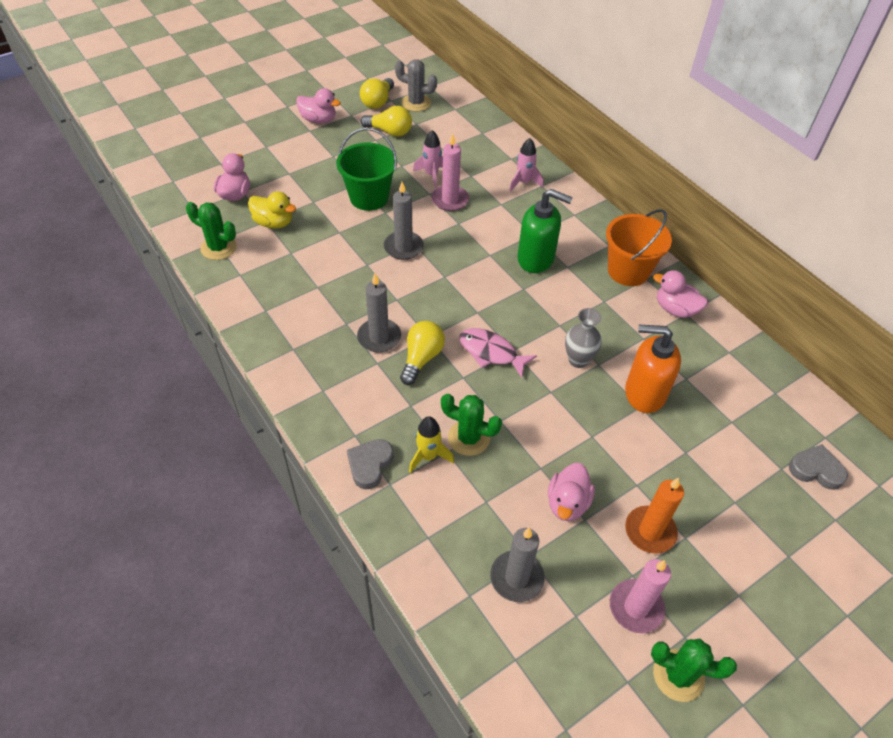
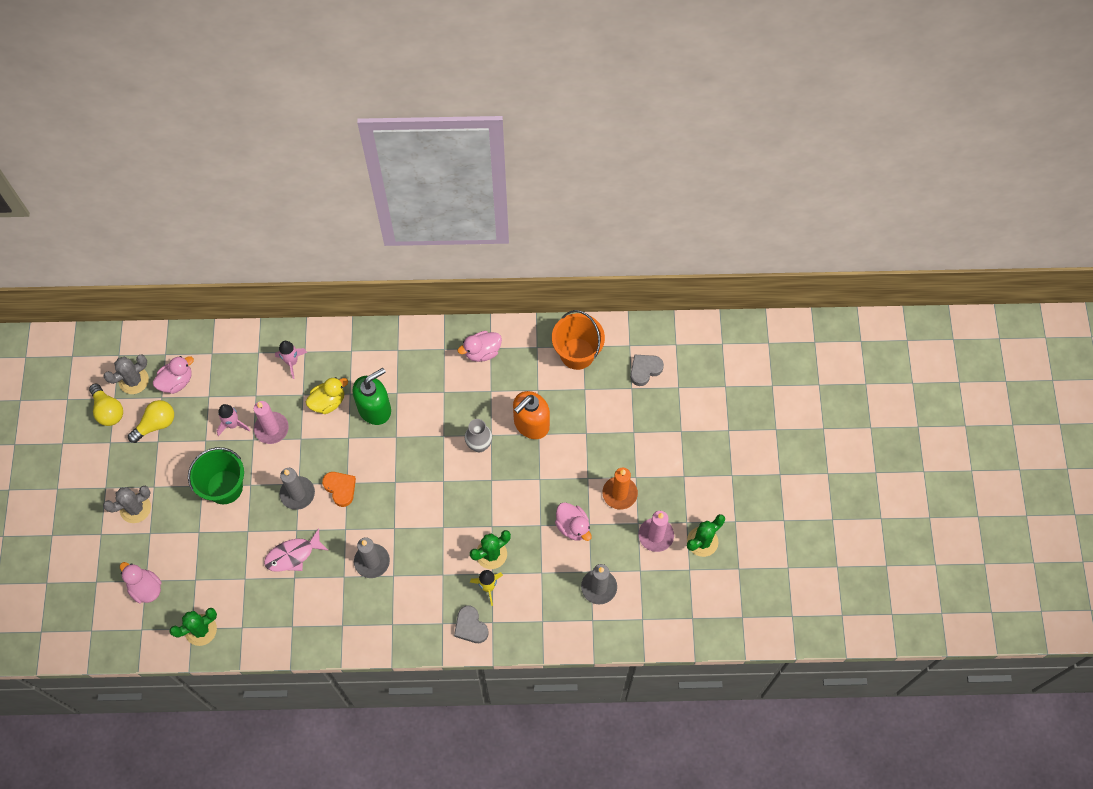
camera: 55 degrees left, 15 degrees up
(274, 223) = (202, 574): yellow duck -> yellow duck (328, 401)
(304, 155) = (135, 508): none -> grey cactus
(318, 120) = (96, 472): pink duck -> pink duck (176, 381)
(421, 358) = (409, 544): yellow light bulb -> none
(434, 275) = (340, 488): none -> orange heart
(491, 352) = (435, 496): pink fish -> pink fish (293, 555)
(628, 271) = (429, 355): orange bucket -> orange bucket (577, 353)

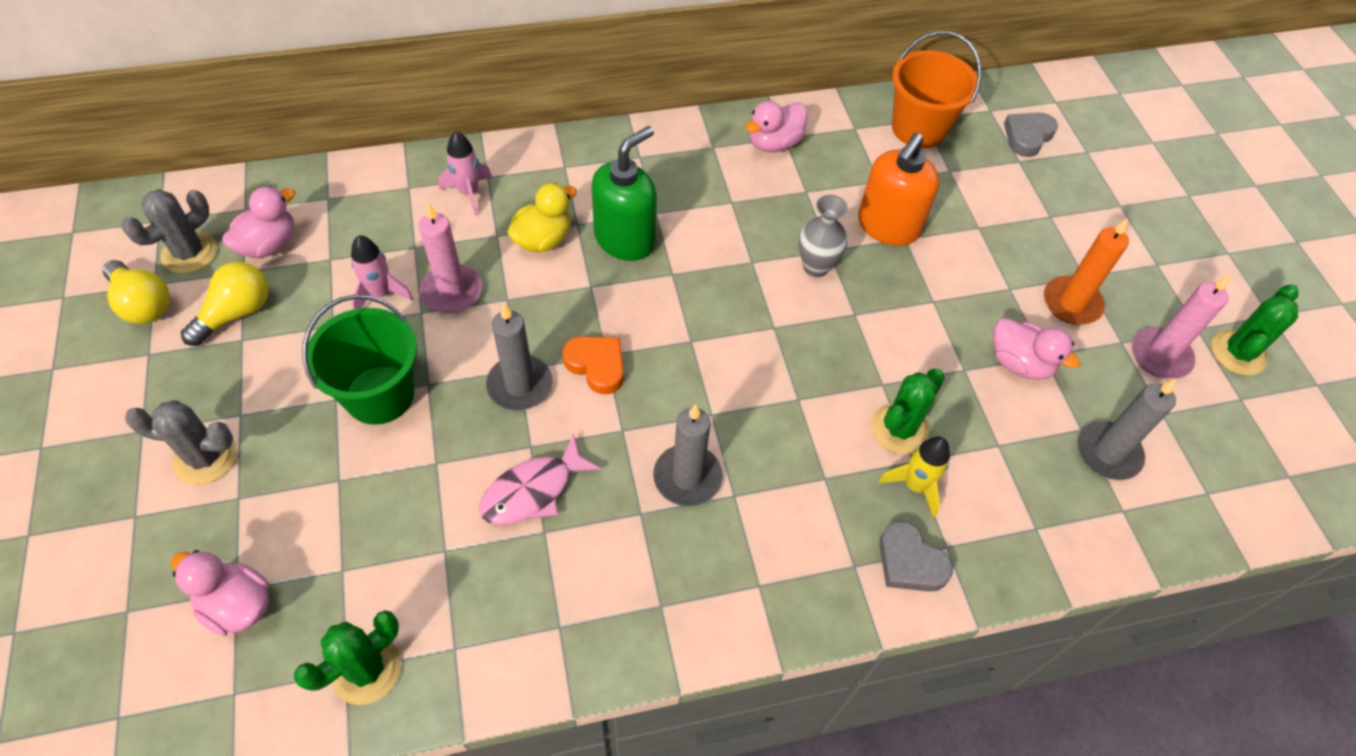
camera: 15 degrees left, 10 degrees down
(135, 508) = (205, 458): grey cactus -> grey cactus turned 45 degrees clockwise

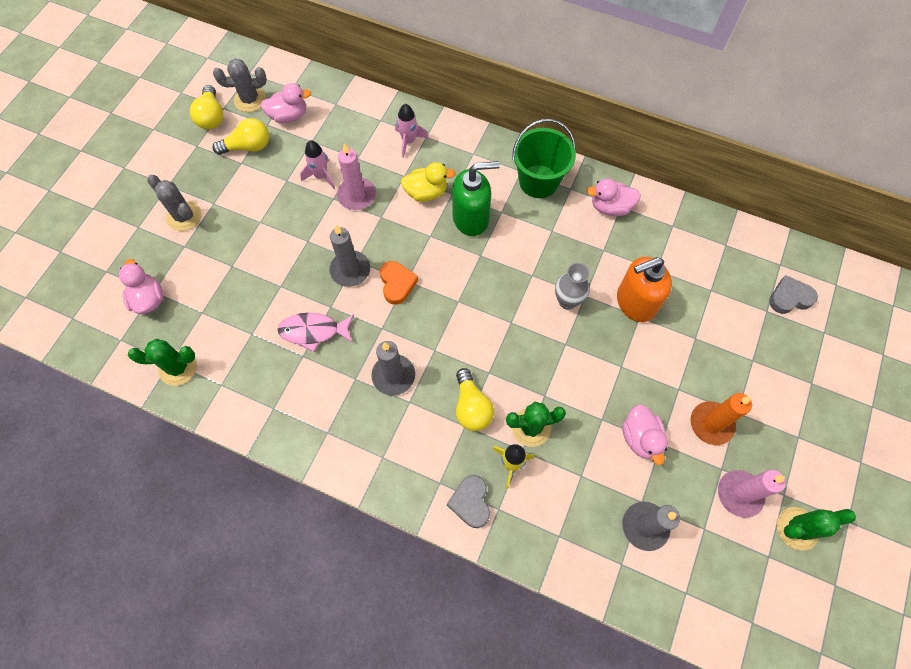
camera: 40 degrees right, 10 degrees up
(379, 395) = (281, 232): green bucket -> green bucket (538, 181)
(813, 451) = (471, 407): none -> yellow light bulb
(918, 128) = (716, 250): orange bucket -> none

